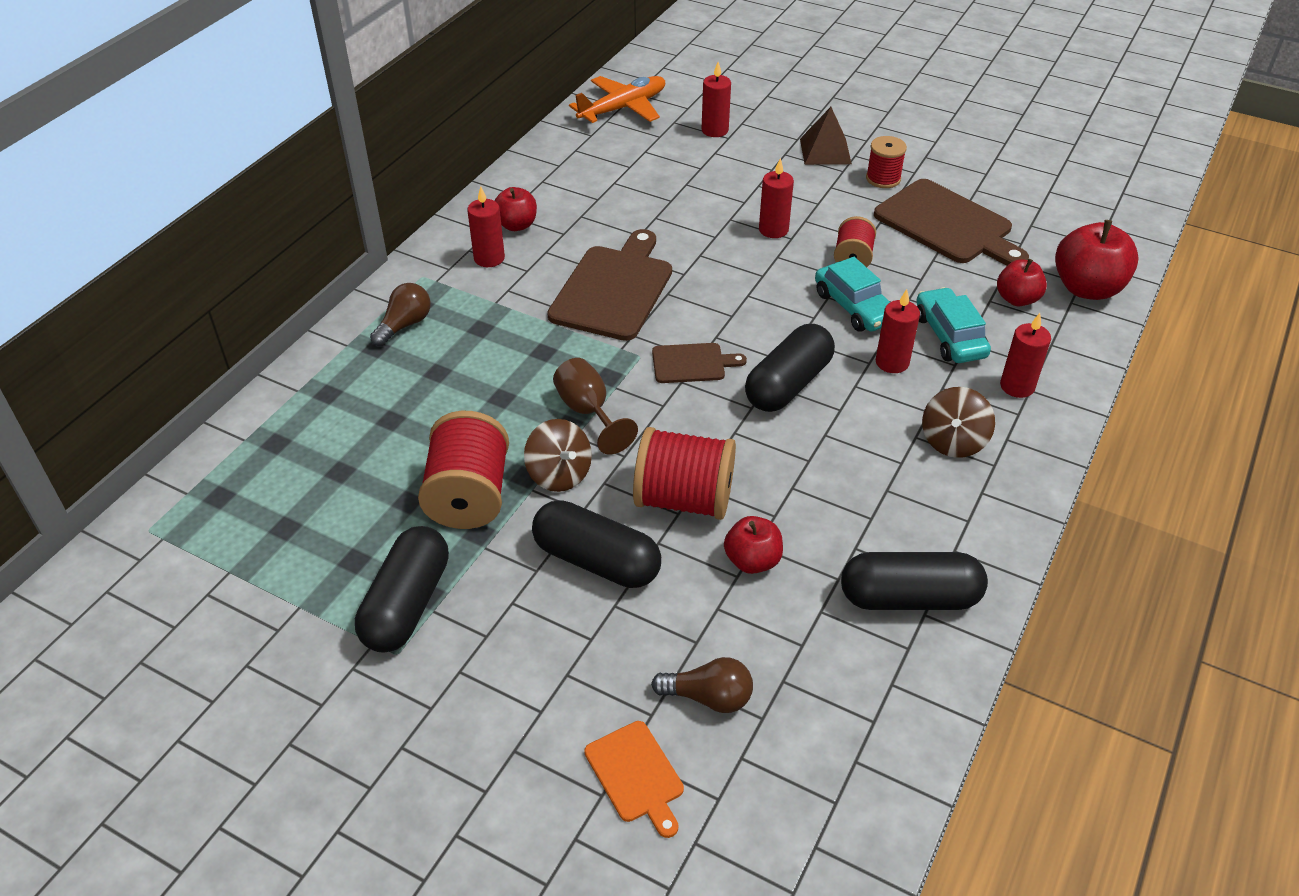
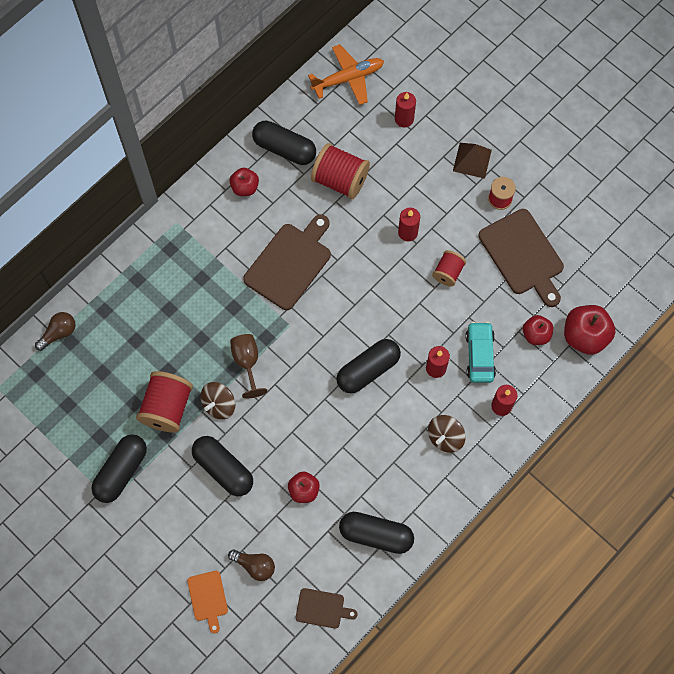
camera: 15 degrees right, 25 degrees up
(404, 325) = (157, 264): brown light bulb -> brown light bulb (59, 333)
(489, 258) = (220, 216): red candle -> none
(559, 474) = (219, 405): brown spinning top -> brown spinning top turned 60 degrees clockwise
(560, 180) = (284, 149): none -> black capsule
(684, 499) = (281, 440): red spool -> red spool (340, 180)
(692, 363) = (317, 339): brown cutting board -> brown cutting board (322, 608)
(854, 307) = (432, 316): turquoise car -> none

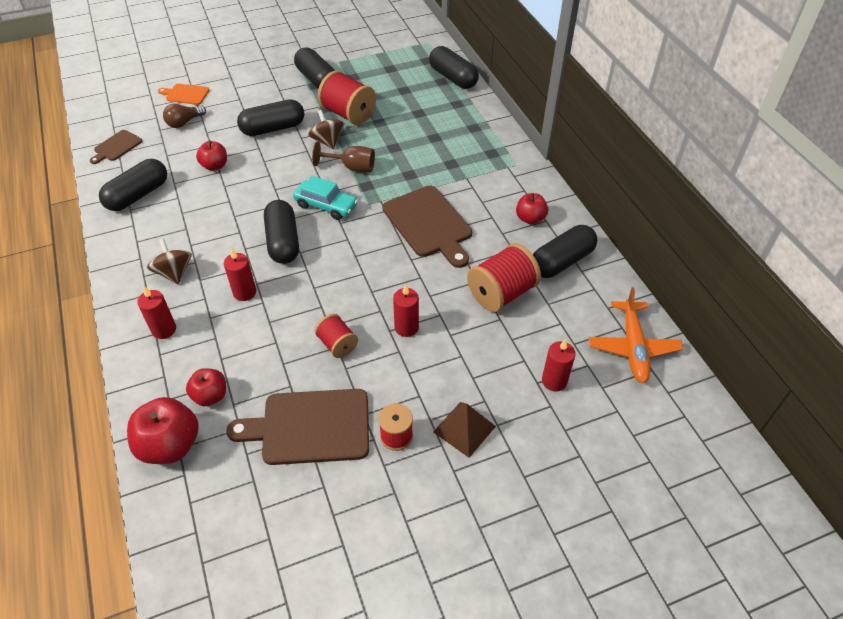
camera: 115 degrees right, 20 degrees down
(59, 333) = (453, 78): brown light bulb -> black capsule
(480, 355) = (228, 334): turquoise car -> turquoise car (326, 206)

